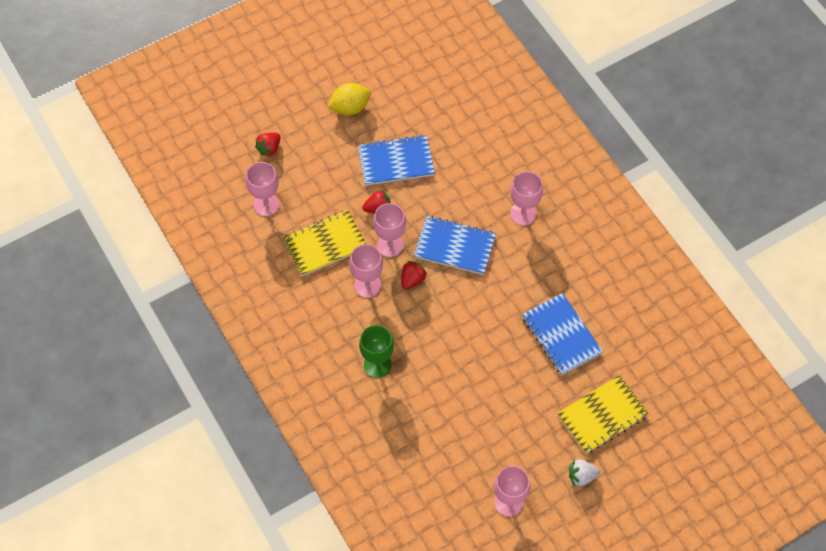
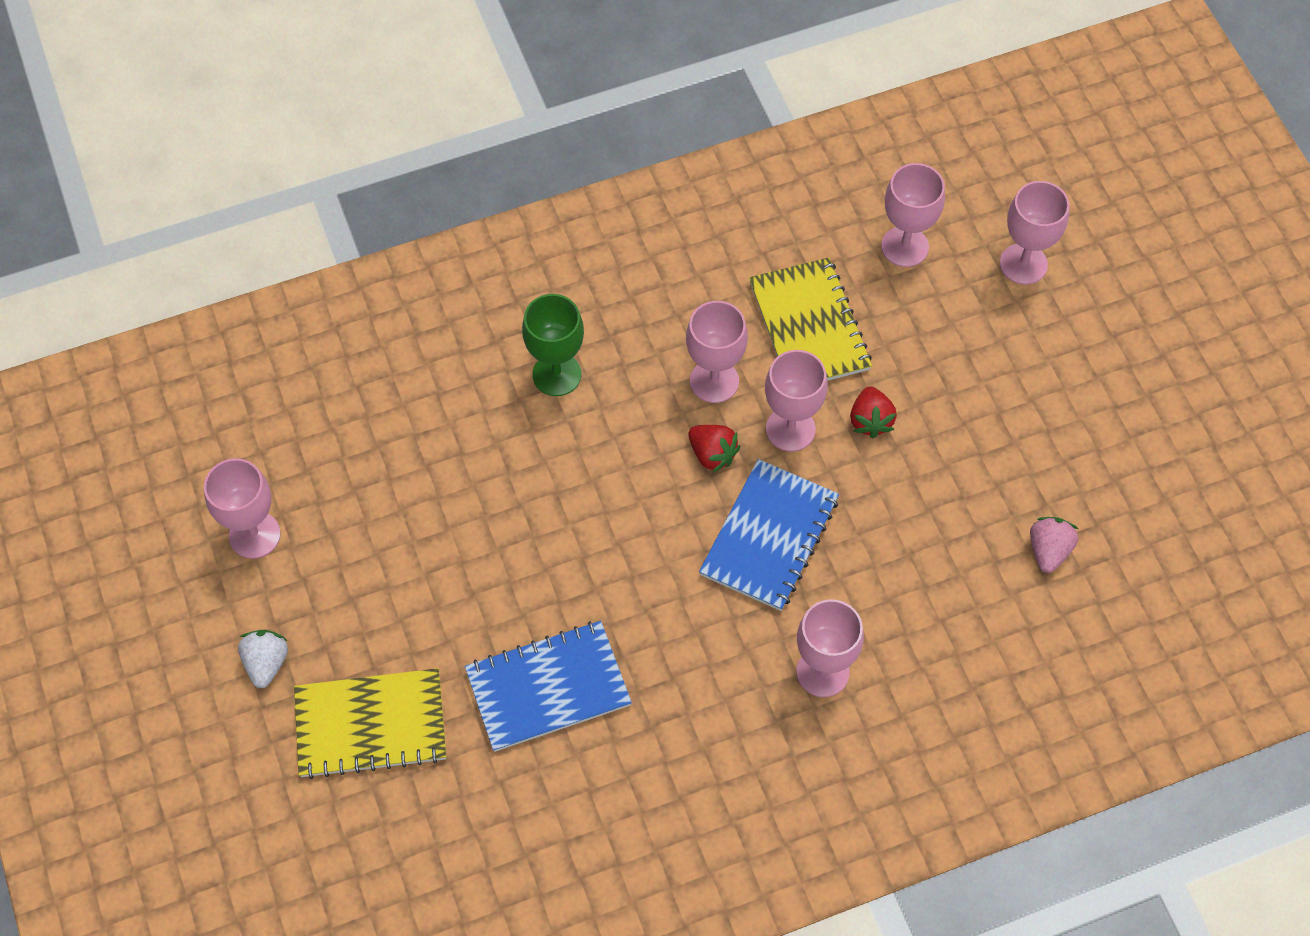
camera: 100 degrees right, 0 degrees up
(269, 148) = (1023, 264): red strawberry -> pink goblet
(350, 108) = (1103, 405): yellow lemon -> none
(396, 162) = (971, 466): blue notebook -> none
(436, 125) = (1048, 550): none -> pink strawberry
(602, 415) = (371, 725): yellow notebook -> yellow notebook turned 75 degrees counterclockwise

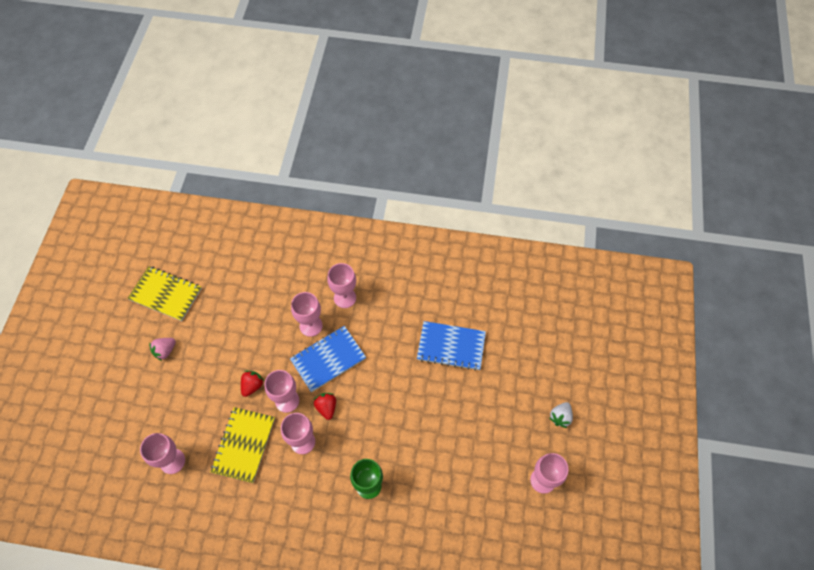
camera: 150 degrees left, 0 degrees up
(371, 725) = (528, 368): yellow notebook -> yellow notebook (166, 294)
(1023, 264) = (131, 422): pink goblet -> pink goblet (311, 326)
(1048, 550) = (229, 296): pink strawberry -> pink strawberry (165, 351)

